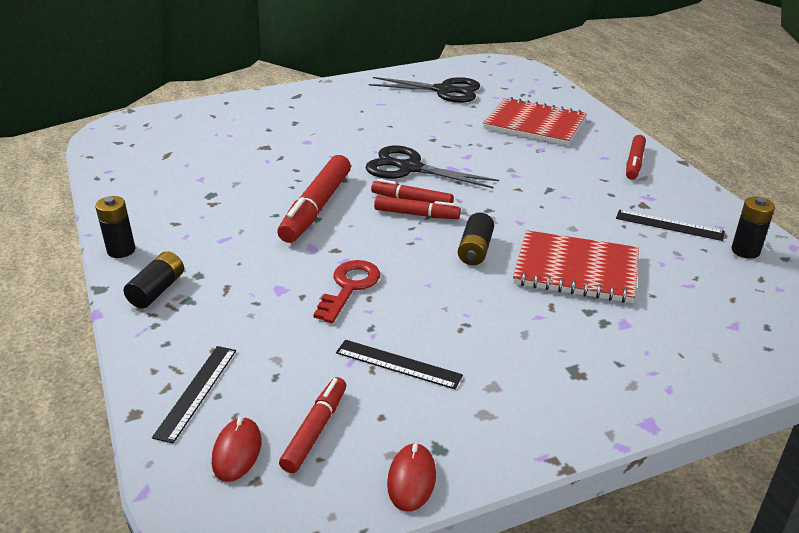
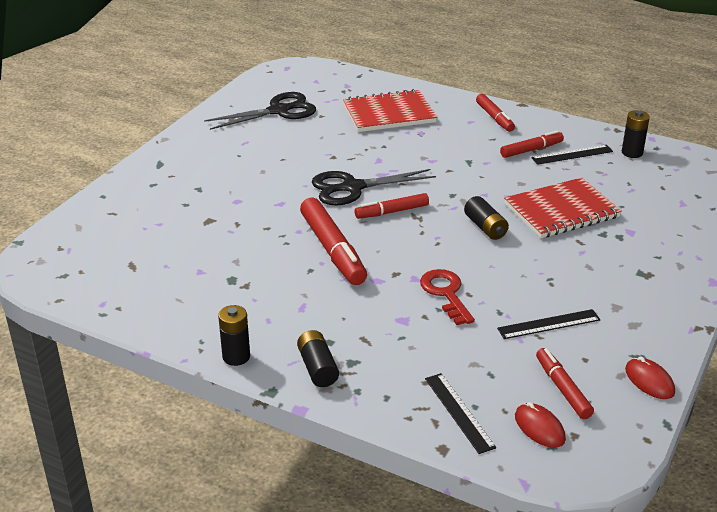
camera: 40 degrees left, 0 degrees up
(416, 214) = (411, 221): red marker -> red marker (531, 150)

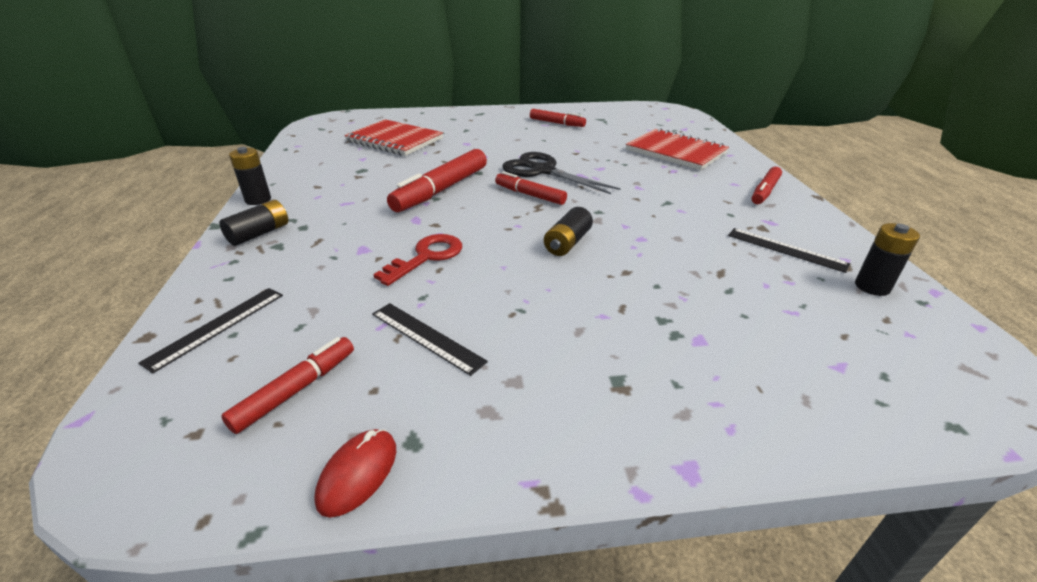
camera: 55 degrees right, 0 degrees up
(278, 111) = (604, 121): black scissors -> none
(531, 150) = (747, 225): red marker -> red marker (557, 123)
(539, 428) = (203, 396): red mouse -> none
(561, 211) = (665, 276): red notebook -> red notebook (394, 140)

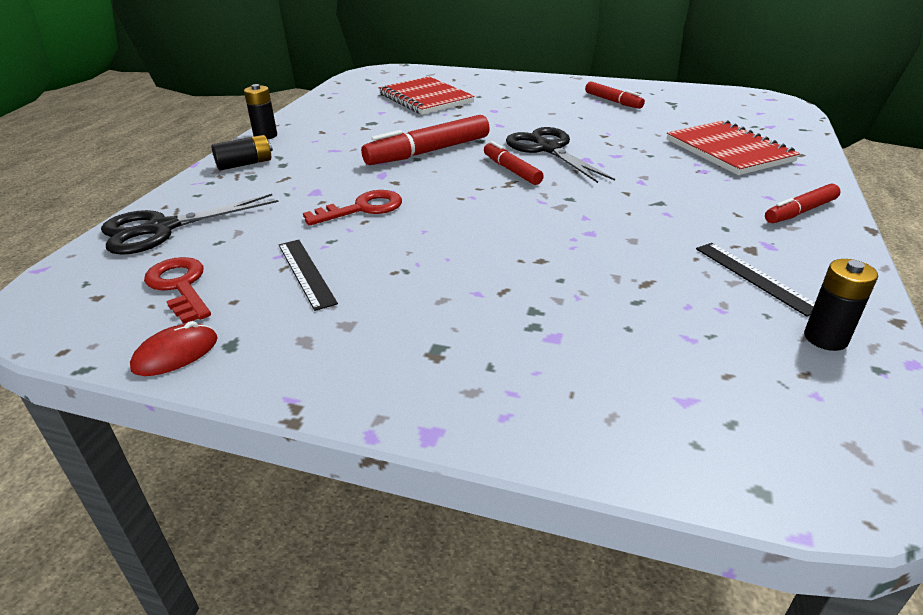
camera: 25 degrees right, 0 degrees up
(217, 327) = (162, 229): black ruler -> black scissors
(296, 390) = (180, 286): red marker -> red key
(567, 243) = (506, 222): black battery -> none

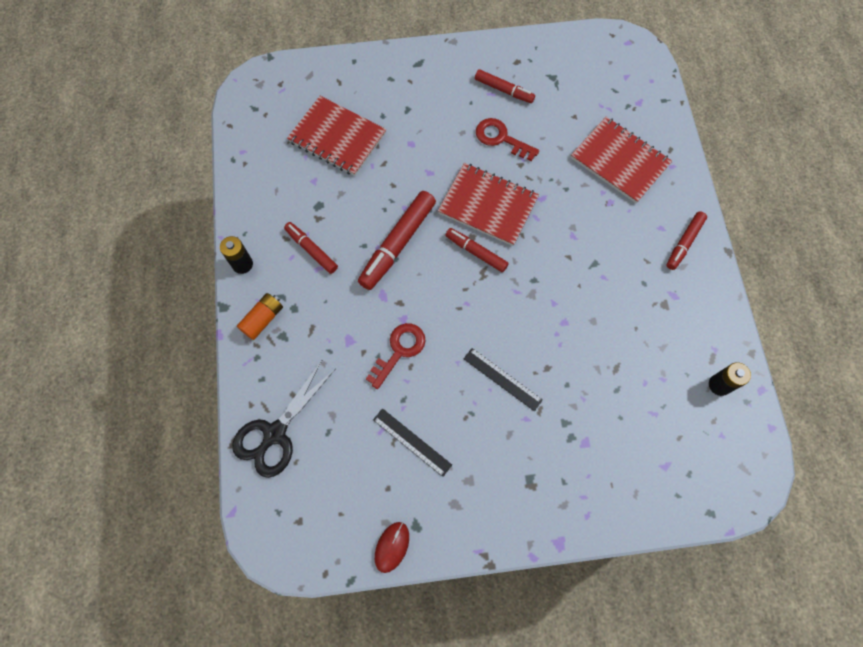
camera: 25 degrees left, 35 degrees up
(180, 286) = (343, 489): red key -> red key (501, 138)
(245, 164) = (263, 319): black battery -> orange battery
(338, 140) = (311, 250): none -> red marker
(548, 149) = (488, 205): black scissors -> red notebook
(755, 277) = (673, 337): black ruler -> black ruler (502, 379)

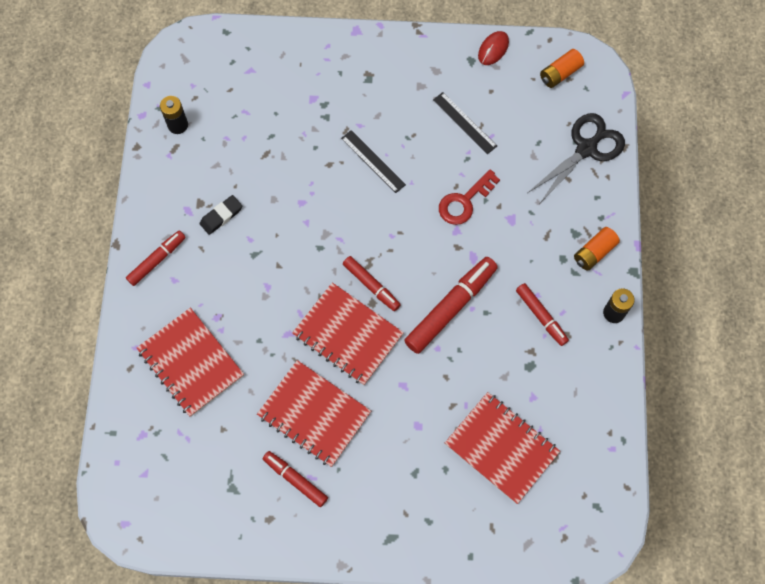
camera: 170 degrees left, 0 degrees up
(310, 526) = (560, 73): none -> orange battery
(501, 138) = (314, 414): red key -> red notebook
(639, 295) = (221, 216): none -> black eraser

